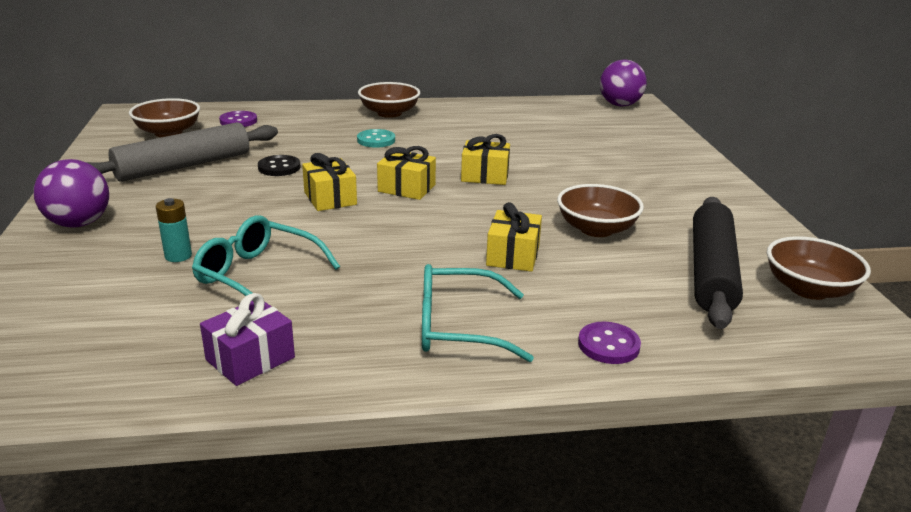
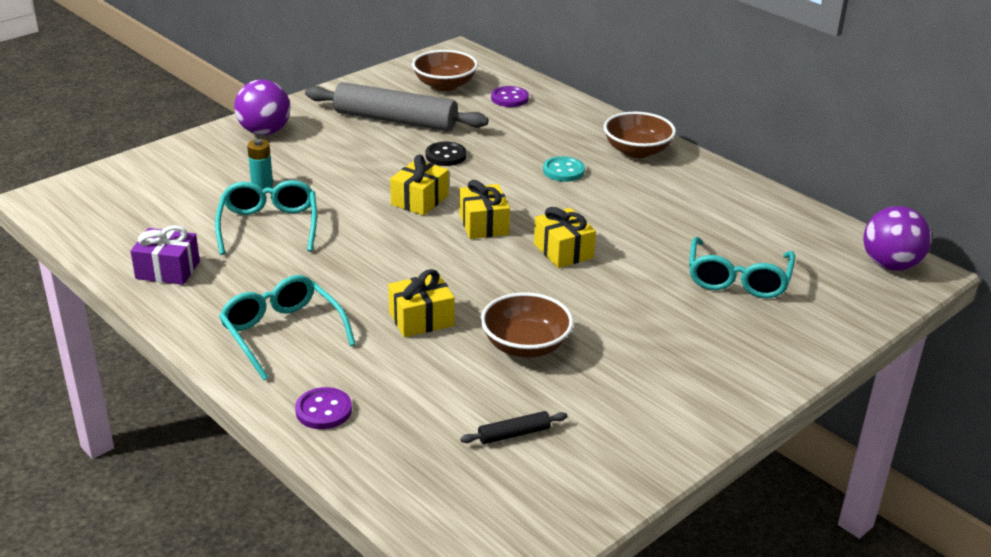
camera: 55 degrees right, 5 degrees up
(589, 142) = (738, 279): none -> turquoise glasses
(711, 271) = (514, 434): black rolling pin -> black rolling pin, size x0.40
(809, 289) = (545, 503): brown bowl -> none

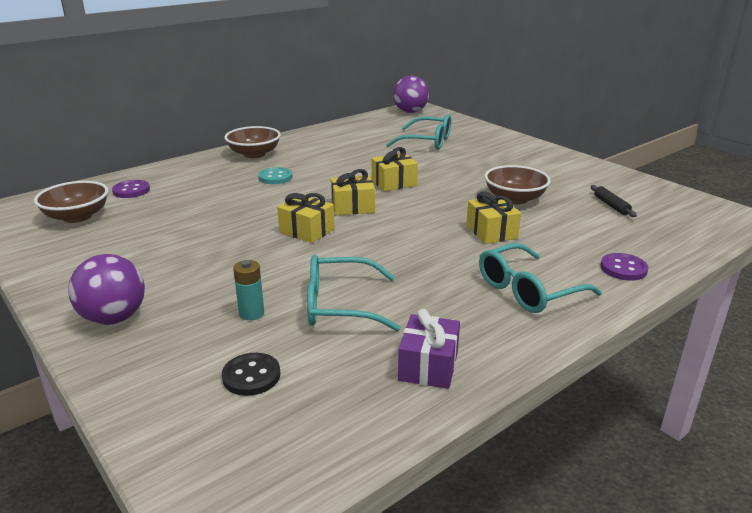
camera: 85 degrees left, 5 degrees down
(395, 120) = (138, 241): grey rolling pin -> none
(445, 156) = (228, 219): black button -> black button (251, 376)

